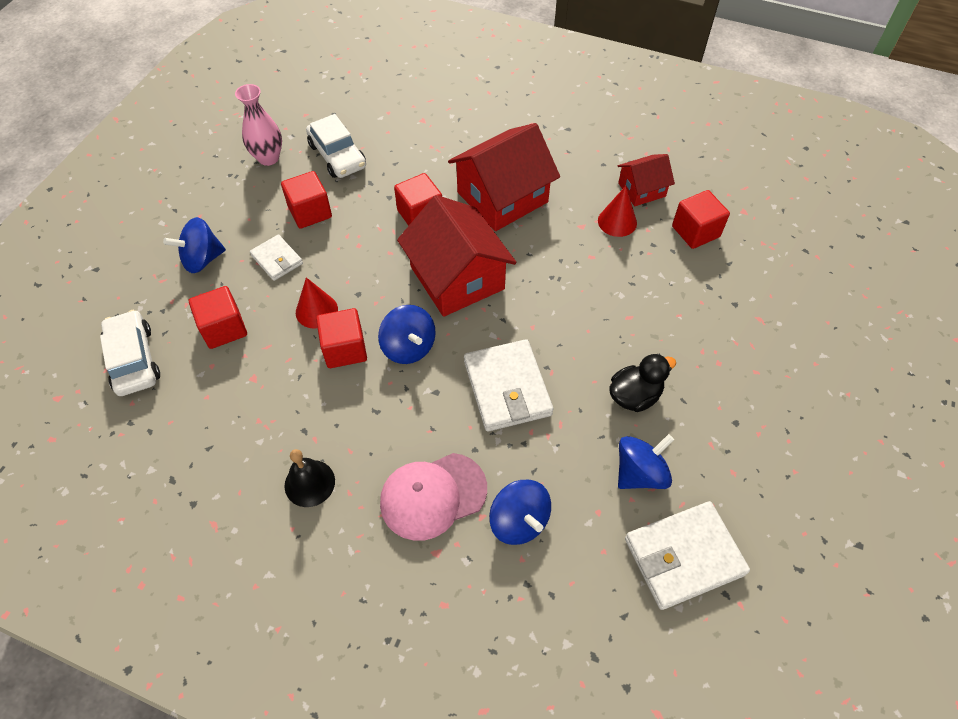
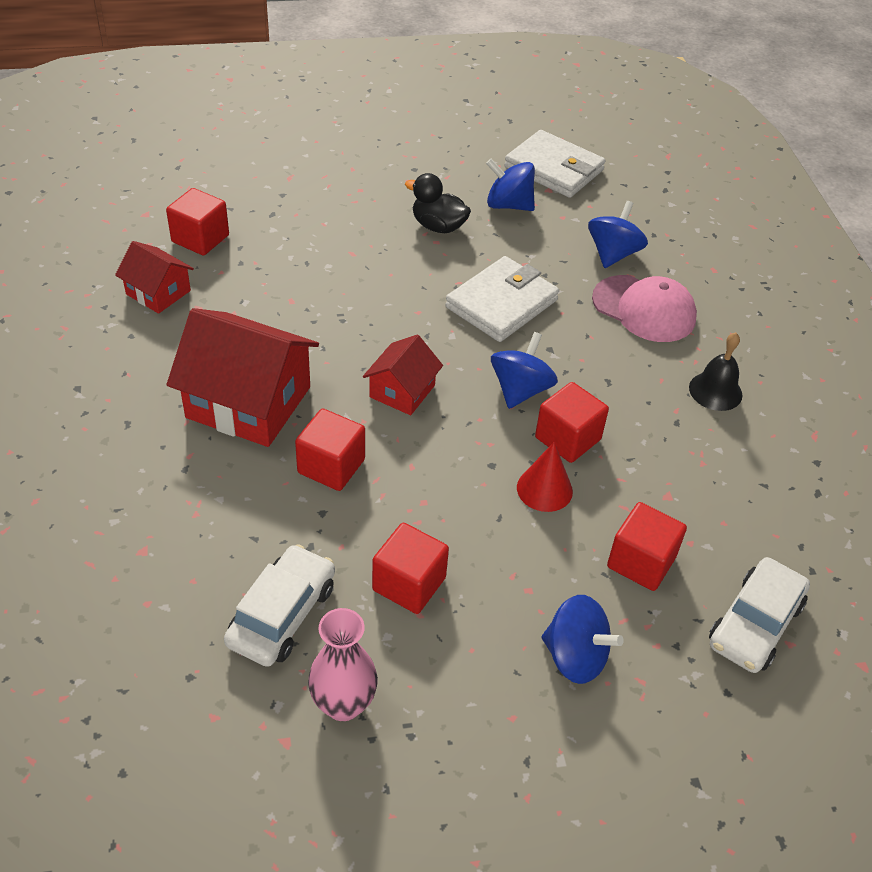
camera: 125 degrees left, 10 degrees down
(277, 259) = (509, 572): white wallet -> none
(457, 278) = (402, 391): red house -> red house, size x0.54
(617, 221) = (224, 297): red cone -> none

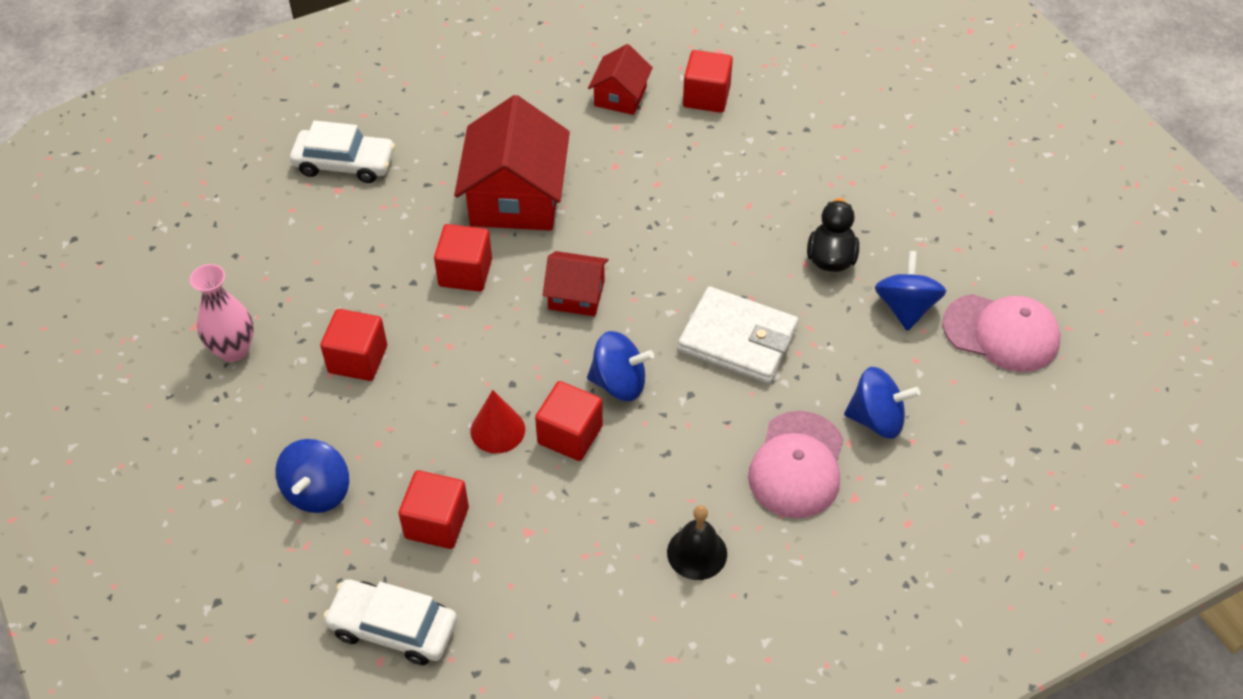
camera: 75 degrees right, 5 degrees up
(282, 614) = (303, 289): white car -> white car (344, 163)
(554, 169) = (1001, 333): white wallet -> pink cap

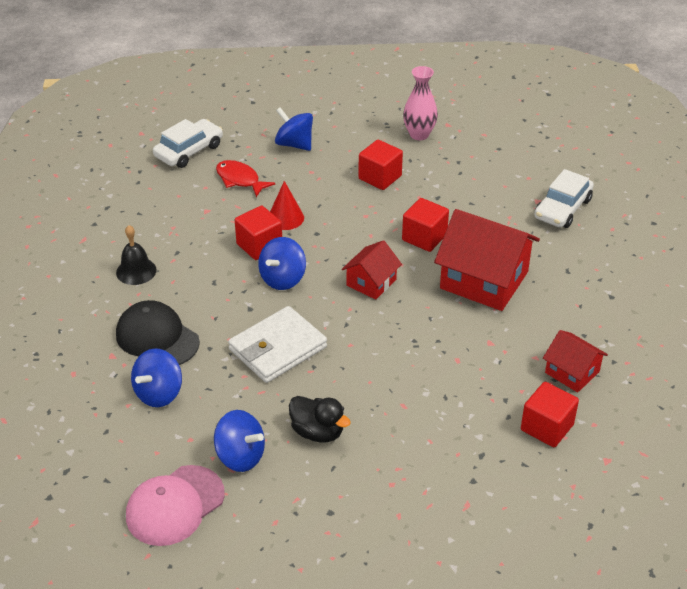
camera: 115 degrees right, 10 degrees down
(437, 523) = (240, 180): red cube -> red fish
(797, 465) = (157, 338): pink cap -> black cap

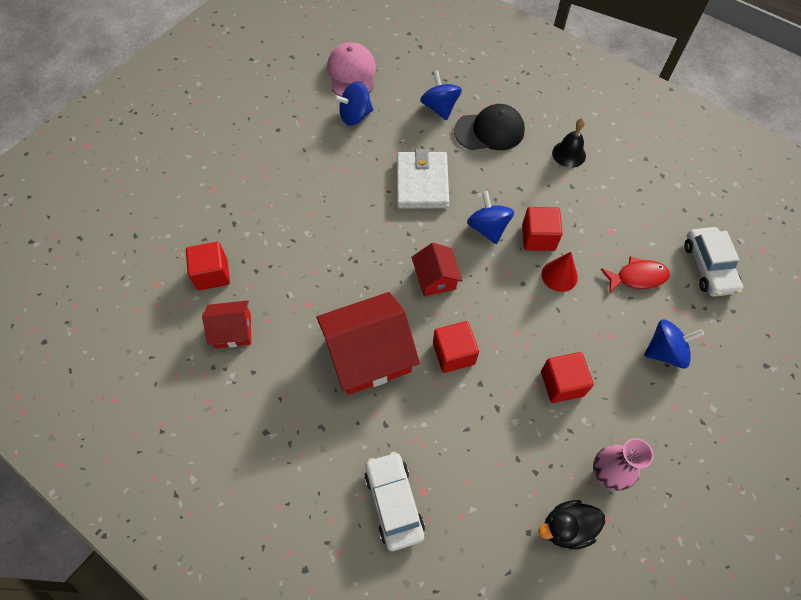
camera: 130 degrees right, 20 degrees up
(317, 432) = (335, 159): black duck -> black duck (567, 527)

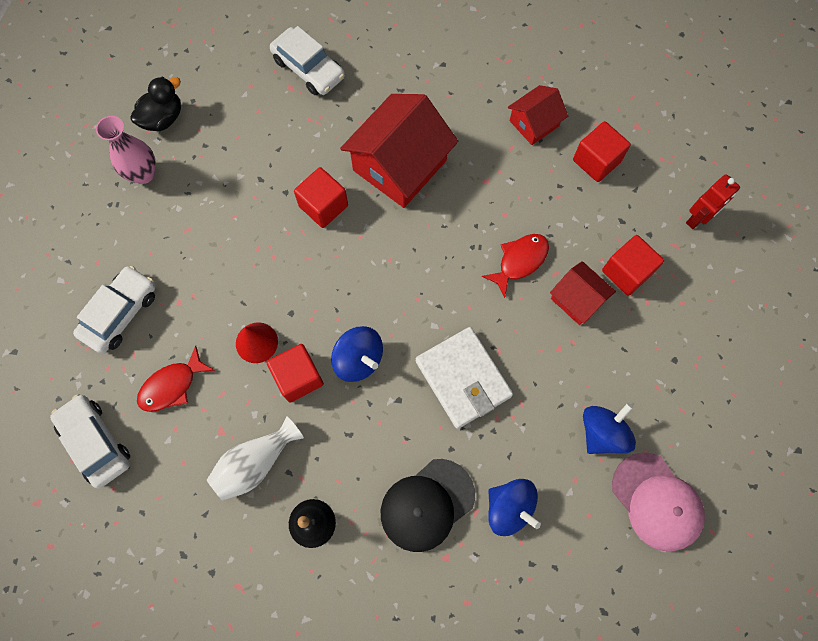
camera: 150 degrees right, 10 degrees up
(182, 198) = (697, 219): none -> red robot
(329, 233) = (519, 261): none -> red fish
(435, 278) = (382, 271): red house -> red house (577, 299)
(562, 383) = (210, 230): red cube -> red cube (626, 272)
(592, 201) = (255, 463): none -> white vase
(665, 351) = (120, 313): blue spinning top -> white car

